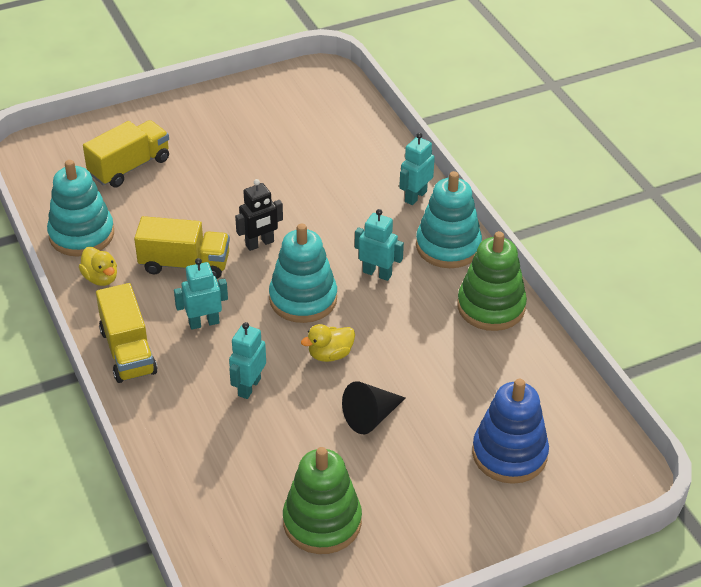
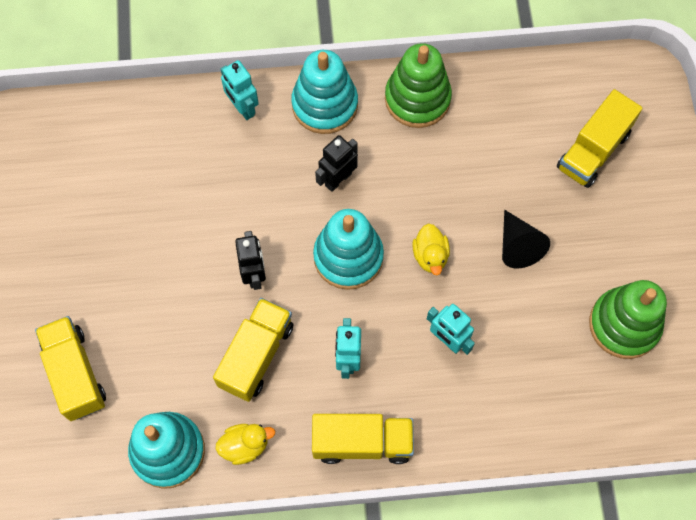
camera: 70 degrees left, 25 degrees up
(377, 273) = (338, 179): turquoise robot -> black robot
(509, 454) = (593, 150): blue stacking toy -> yellow truck

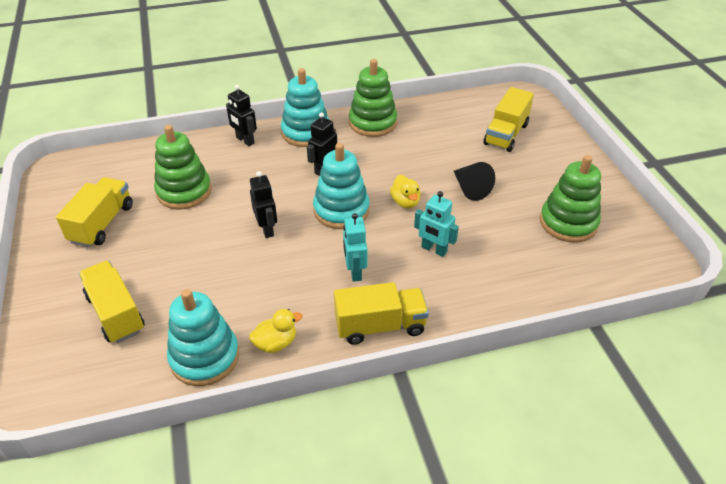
camera: 10 degrees left, 25 degrees down
(159, 192) = (184, 191): none -> green stacking toy
(242, 108) = (245, 140): turquoise robot -> black robot
(256, 355) = (276, 279): yellow truck -> yellow truck (102, 224)

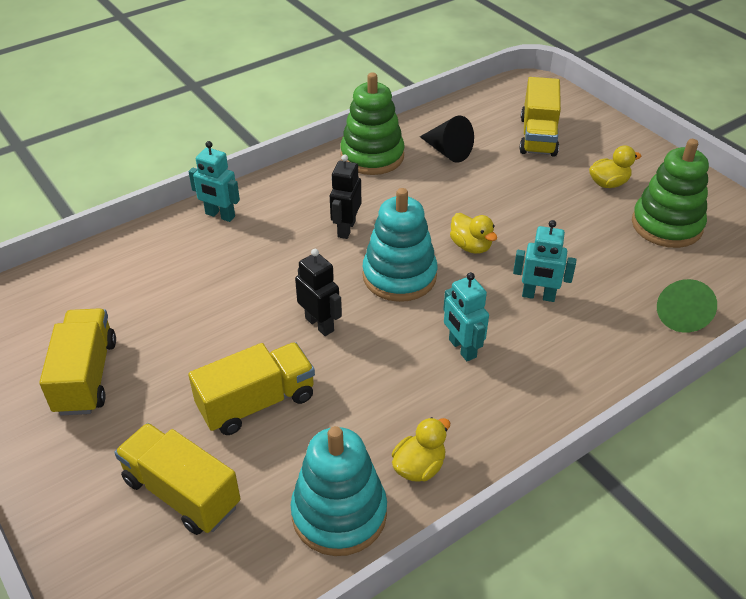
camera: 20 degrees left, 0 degrees up
(184, 191) = (178, 303): green stacking toy -> none
(245, 140) = (220, 215): black robot -> turquoise robot
(306, 132) = (295, 187): turquoise stacking toy -> none
(380, 326) = (531, 407): yellow truck -> yellow truck (257, 403)
(470, 189) = (536, 211): black cone -> black cone (447, 151)
(537, 290) = (680, 313): none -> green cone
(540, 181) = (608, 183): none -> yellow duck

